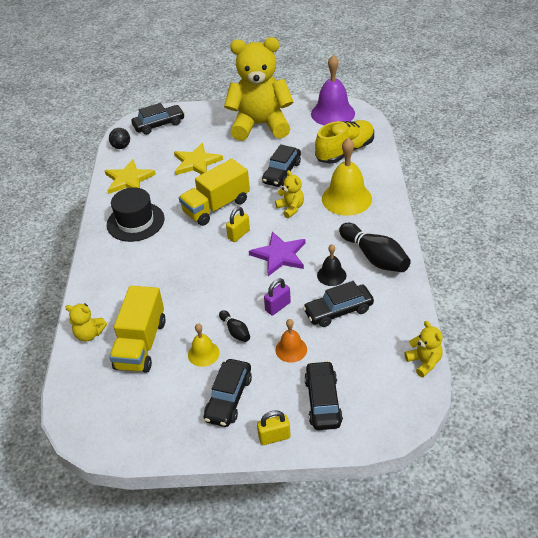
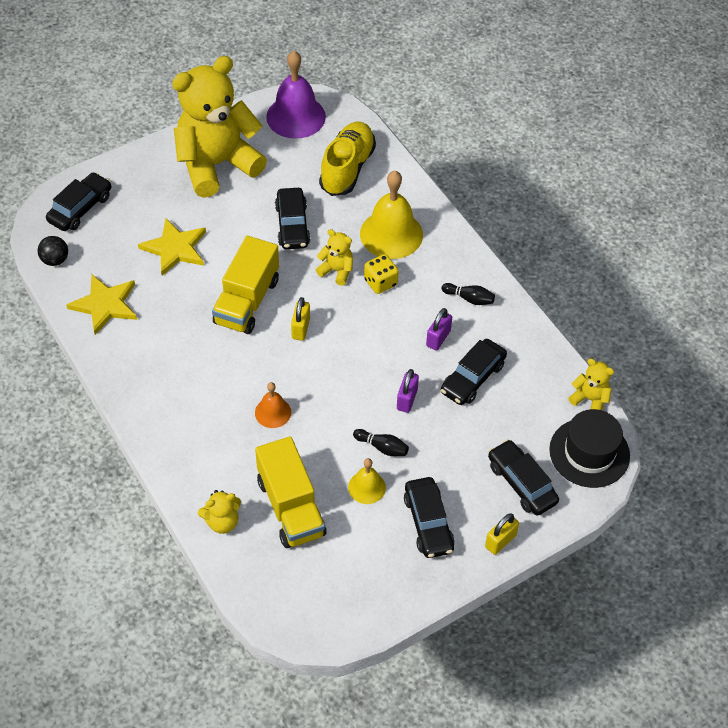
camera: 35 degrees left, 10 degrees up
(135, 222) = (162, 360): black hat -> black hat (589, 452)
(279, 255) = (366, 337): purple star -> none
(291, 349) = (454, 442): orange bell -> orange bell (273, 412)
(316, 225) = (380, 282): none -> yellow dice
(331, 275) = (438, 338): black bell -> purple padlock
(374, 257) = (469, 298): black bowling pin -> black bowling pin, size x0.51

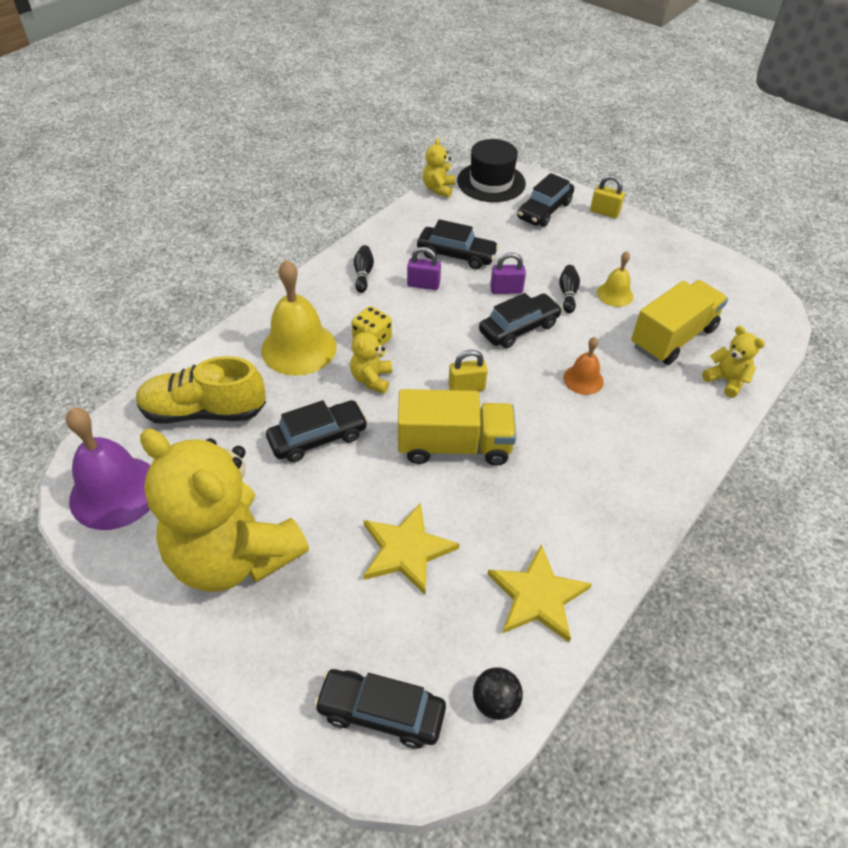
camera: 110 degrees left, 5 degrees down
(428, 523) = (620, 252): black car -> black car (519, 328)

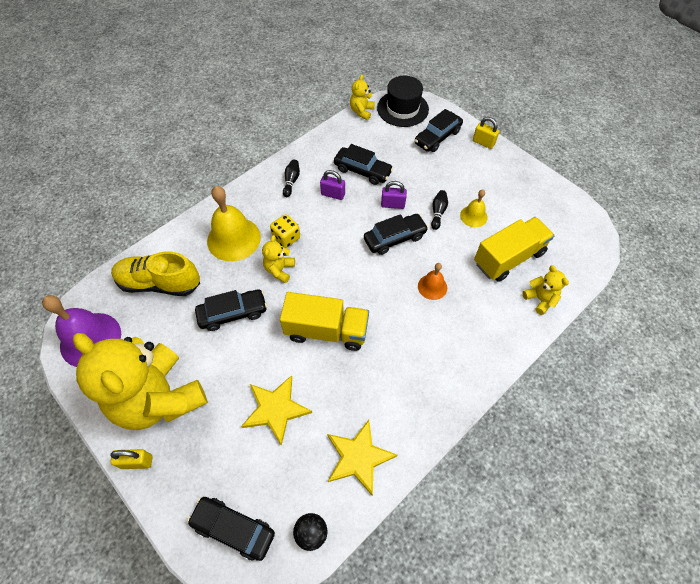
camera: 10 degrees right, 10 degrees up
(466, 387) = (345, 284): yellow padlock -> yellow padlock (137, 462)

